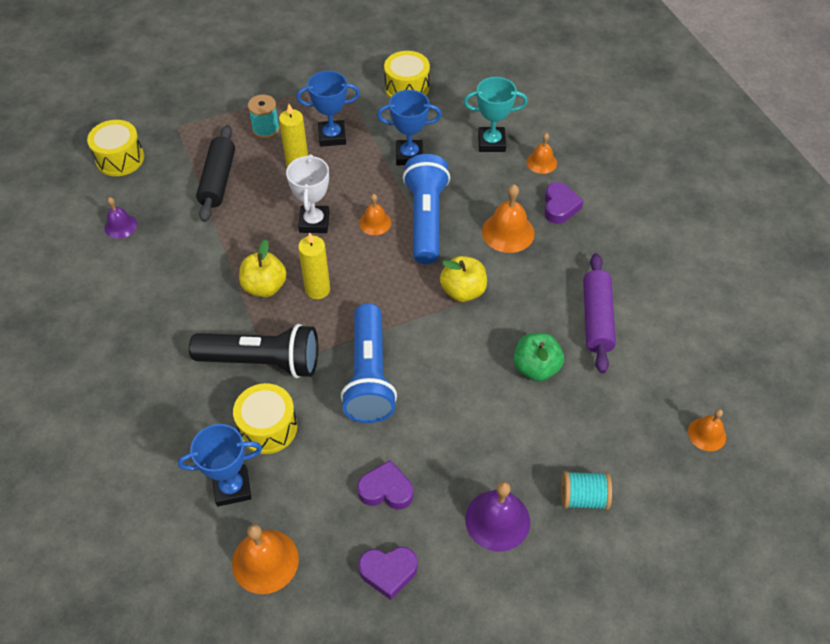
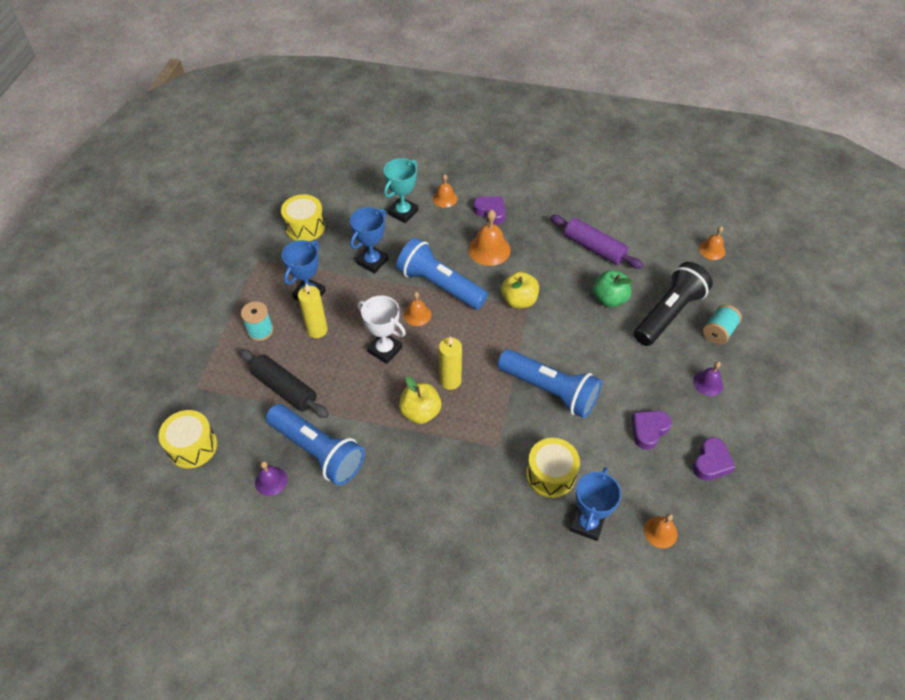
camera: 55 degrees left, 0 degrees up
(171, 239) = (318, 451): none -> blue flashlight
(263, 362) = (489, 448): black flashlight -> black flashlight (668, 313)
(265, 561) = (660, 532): orange bell -> orange bell, size x0.62
(497, 520) = (708, 383): purple bell -> purple bell, size x0.62

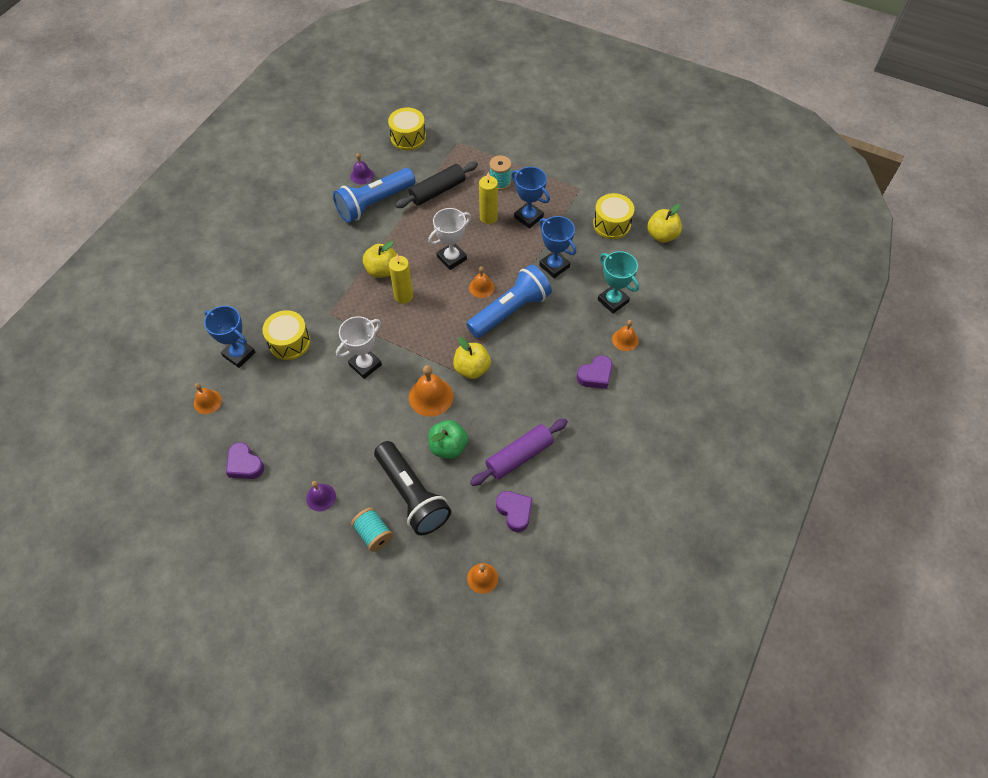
camera: 105 degrees right, 5 degrees up
(312, 189) = (662, 235): none -> yellow apple
(489, 249) = (544, 361): orange bell -> orange bell (431, 396)
(550, 391) = (365, 365): blue flashlight -> white trophy
(648, 430) = (295, 427): purple heart -> purple heart (515, 512)

